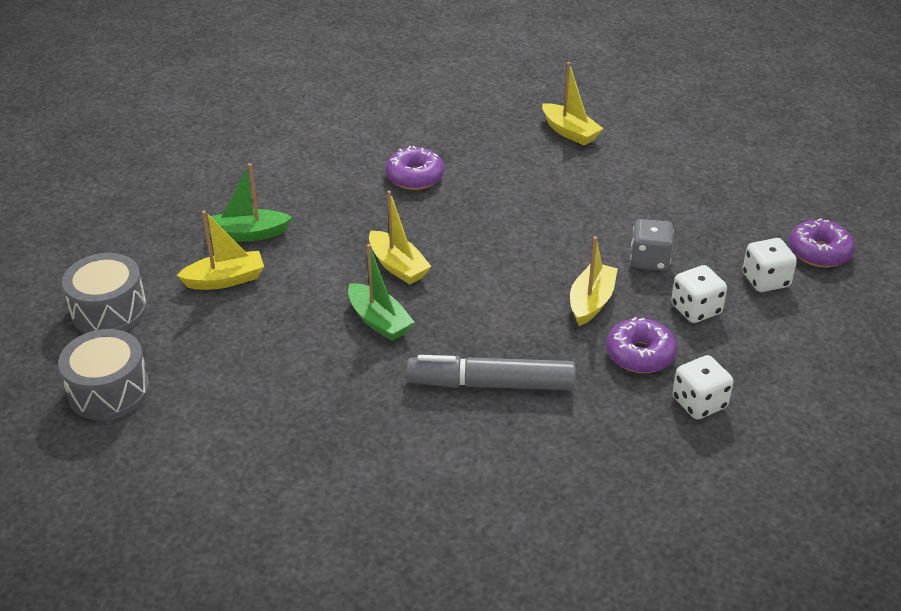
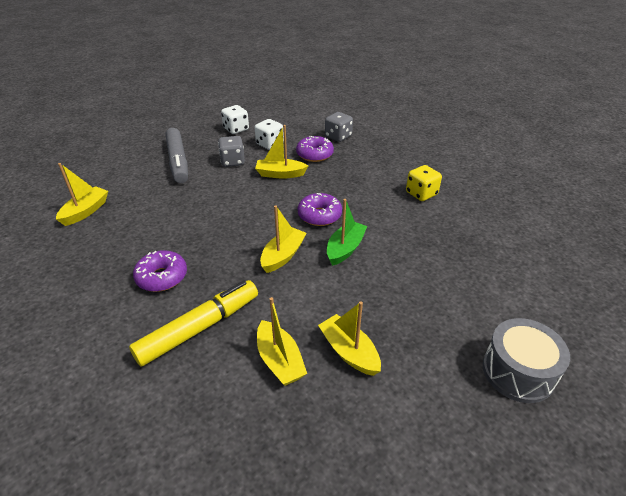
camera: 110 degrees left, 0 degrees up
(109, 310) = (438, 425): grey drum -> none
(249, 234) = (280, 360): green boat -> yellow boat
(324, 193) = (199, 328): none -> yellow marker
(461, 446) = (421, 194): none -> yellow dice
(491, 384) = (369, 194): grey marker -> grey marker (178, 161)
(699, 403) = (338, 137): white dice -> grey dice
(819, 252) = (206, 118): purple donut -> purple donut (319, 215)

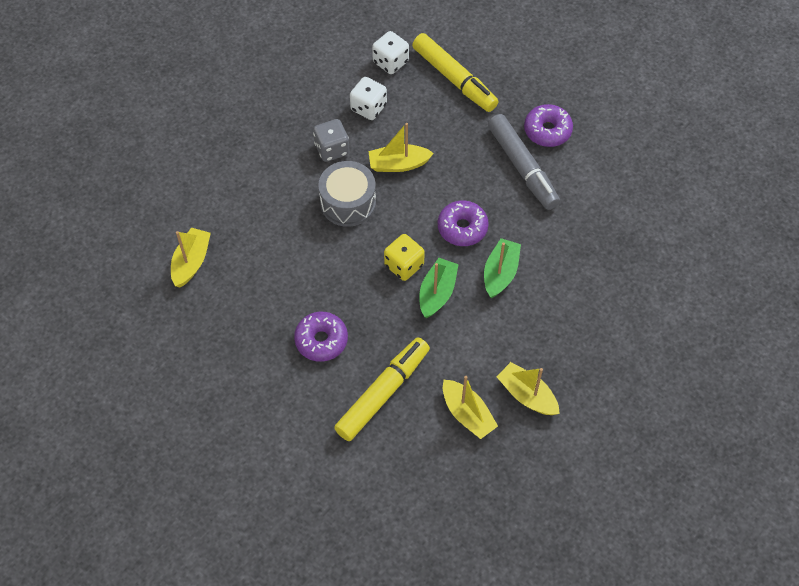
camera: 10 degrees left, 20 degrees up
(178, 161) = (262, 159): grey marker -> grey marker (522, 167)
(236, 129) = (313, 81): white dice -> white dice (390, 62)
(283, 255) = (437, 293): yellow boat -> green boat
(314, 154) = (432, 120): purple donut -> purple donut (547, 130)
(338, 137) = (454, 79): grey dice -> yellow marker
(421, 194) = (572, 174): yellow dice -> yellow dice (404, 265)
(518, 371) = (675, 391): grey drum -> grey drum (348, 203)

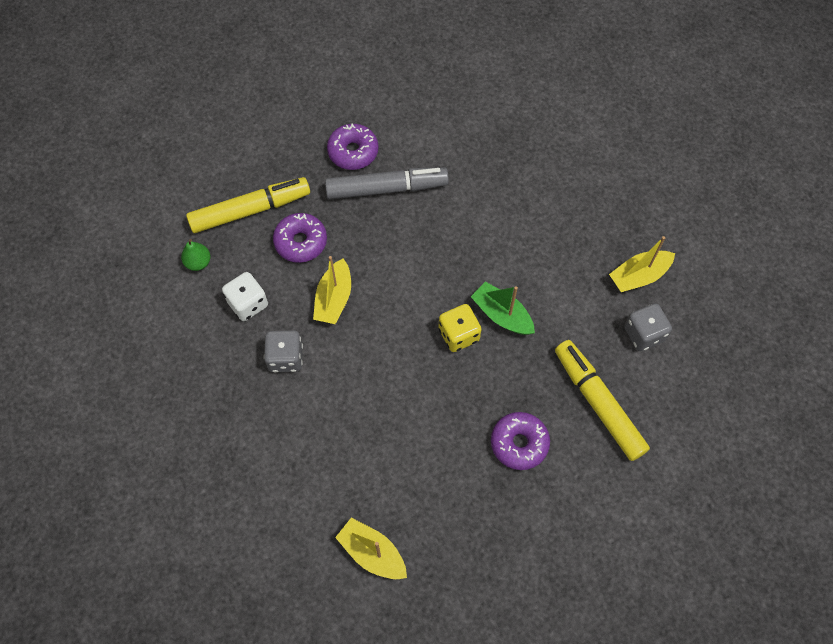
camera: 70 degrees left, 5 degrees up
(348, 203) = (361, 363): grey drum -> none
(390, 62) = (198, 262): white dice -> green pear
(462, 228) = (435, 266): purple donut -> purple donut (301, 242)
(467, 414) = (643, 334): yellow boat -> grey dice
(500, 273) = (500, 251): green boat -> none

